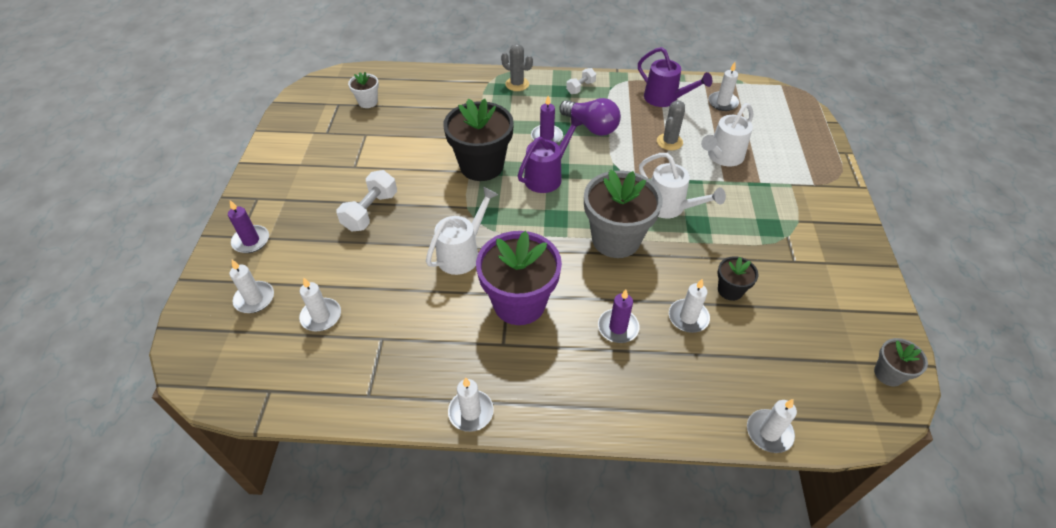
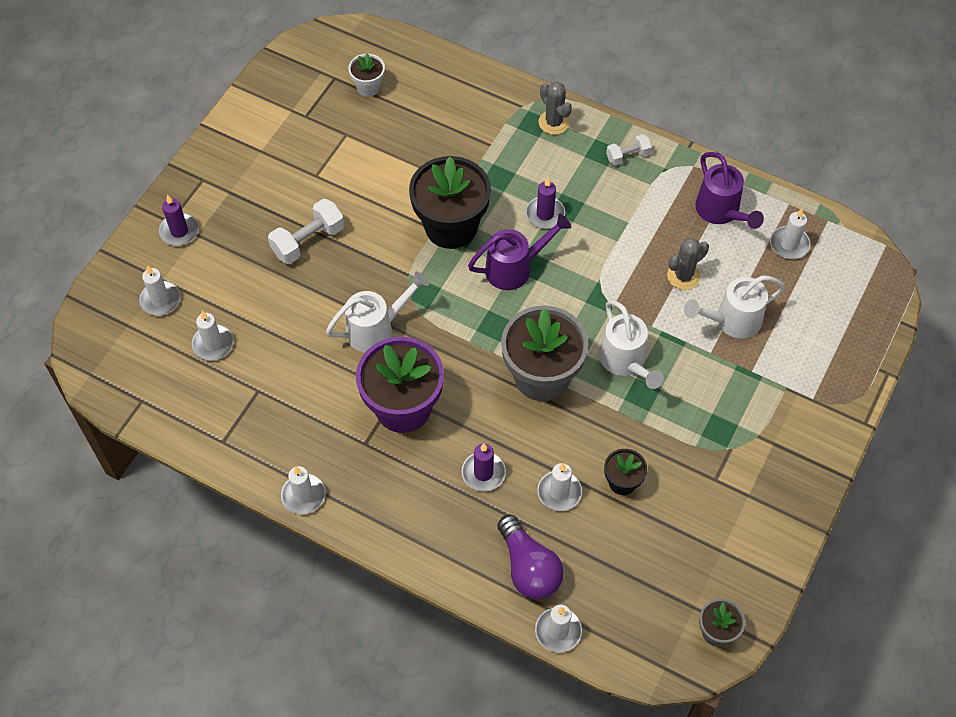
camera: 25 degrees right, 10 degrees up
(591, 127) = (605, 219): purple light bulb -> purple light bulb (529, 568)

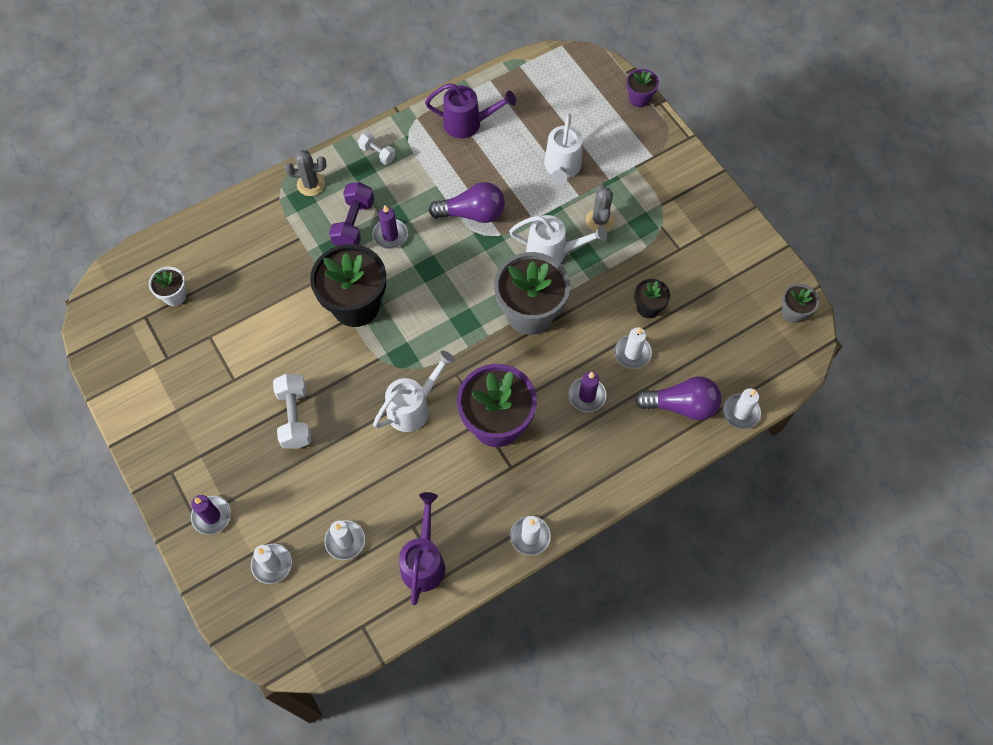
camera: 60 degrees left, 5 degrees up
(376, 329) = (413, 407): white watering can -> white watering can turned 45 degrees clockwise
(515, 268) = (424, 281): purple watering can -> purple watering can (424, 561)
(536, 179) = (354, 224): none -> purple dumbbell
(619, 269) = (472, 213): none -> purple light bulb
(627, 156) = (377, 153): white dumbbell -> white dumbbell turned 60 degrees counterclockwise
(683, 276) = (505, 176): grey cactus -> grey cactus (600, 220)
(789, 244) = (523, 99): white candle -> none
(877, 350) = (639, 98): none -> purple flower pot

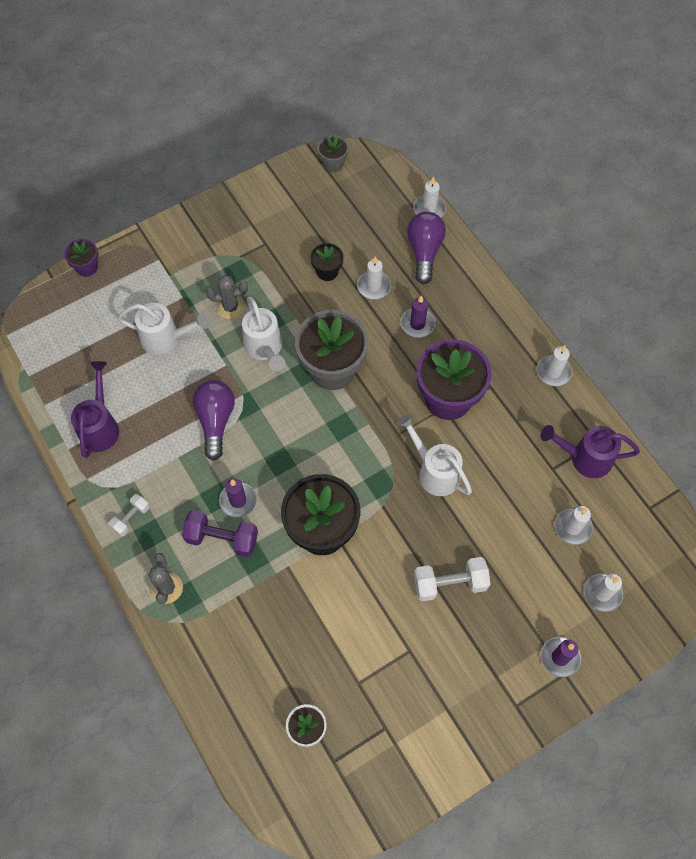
camera: 90 degrees left, 0 degrees up
(553, 252) = (265, 348): white watering can -> white watering can turned 150 degrees clockwise

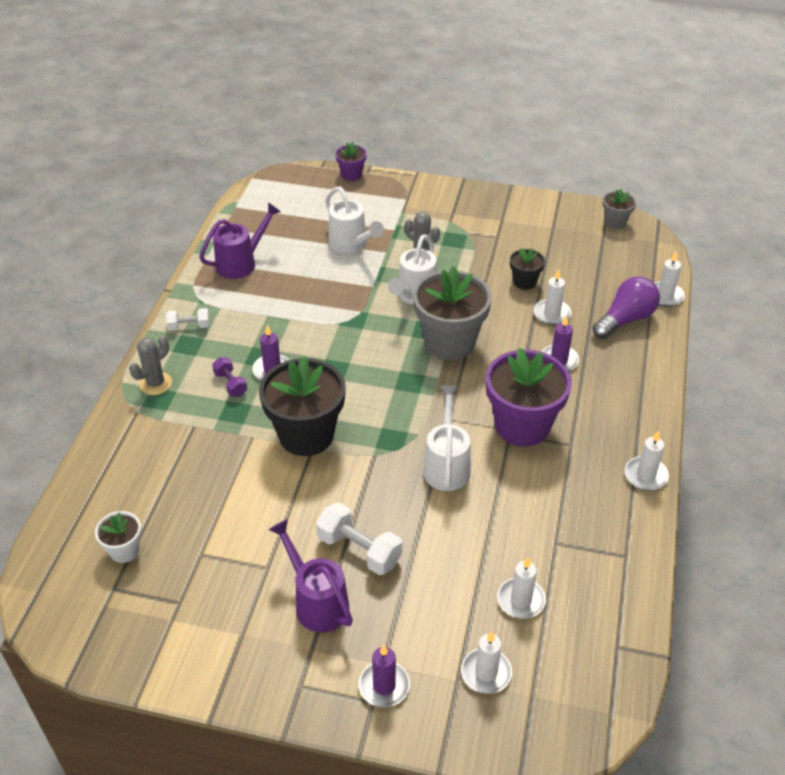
camera: 45 degrees right, 20 degrees down
(215, 421) = (321, 313): purple light bulb -> none
(222, 538) = (231, 384): purple dumbbell -> purple dumbbell, size x0.60
(584, 458) = (598, 558): purple watering can -> purple watering can (317, 602)

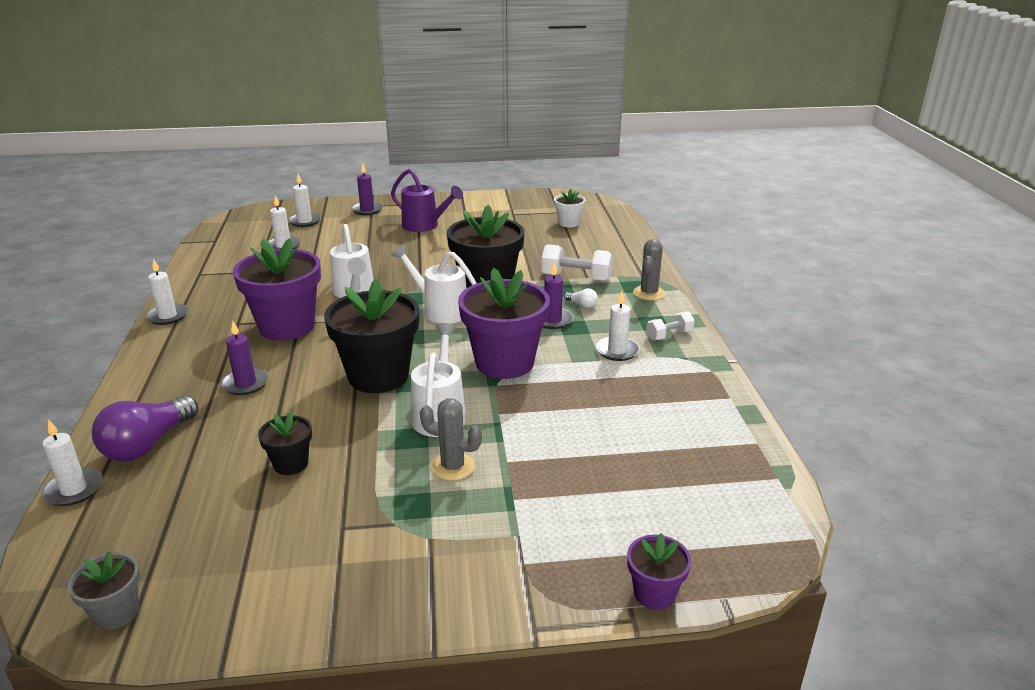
camera: 160 degrees right, 15 degrees down
(231, 384) = (582, 305): purple dumbbell -> white light bulb
(241, 263) = (684, 405): purple watering can -> none
(343, 331) = (504, 363): none -> purple flower pot
(351, 245) = (562, 460): white watering can -> white watering can (440, 310)
(359, 550) = (407, 246): white dumbbell -> white dumbbell (576, 278)
(449, 342) = (378, 376): grey flower pot -> black flower pot
(552, 314) = (251, 430): white candle -> white candle (617, 351)

